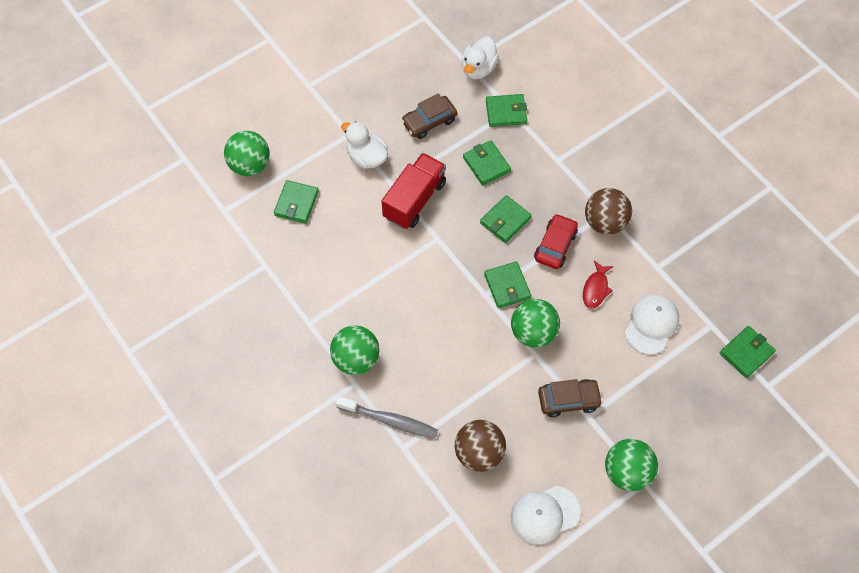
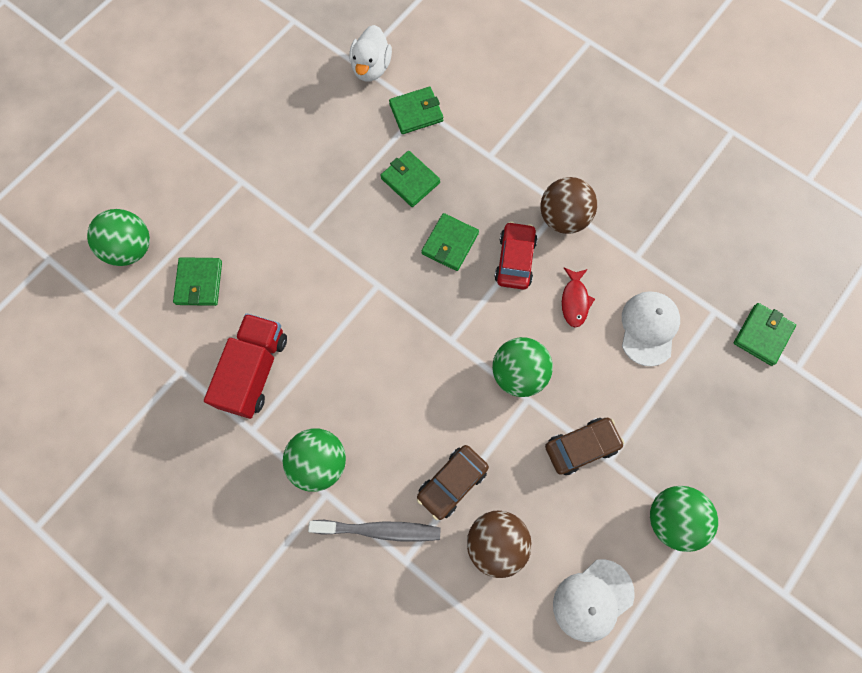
camera: 15 degrees left, 10 degrees up
(366, 157) = (269, 205): white duck -> none
(414, 200) = (338, 244): red truck -> red truck (254, 371)
(429, 121) = (331, 144): brown car -> brown car (452, 483)
(507, 286) = (473, 323): green wallet -> none

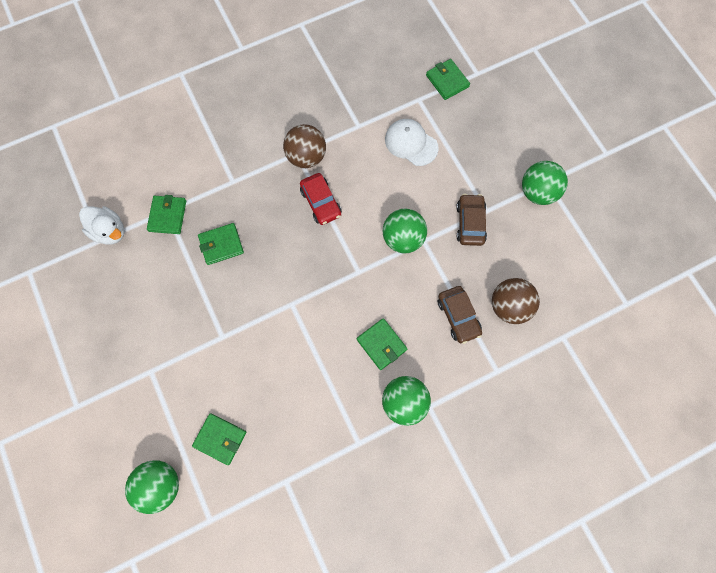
camera: 65 degrees left, 0 degrees up
(254, 371) = (314, 423): red truck -> none
(379, 530) = (469, 379): grey toothbrush -> none
(450, 243) = (286, 240): green wallet -> green wallet (381, 344)
(514, 260) = (321, 202): red car -> red car turned 150 degrees counterclockwise
(574, 301) = (370, 179): red fish -> none
(592, 599) = (568, 263): white cap -> none

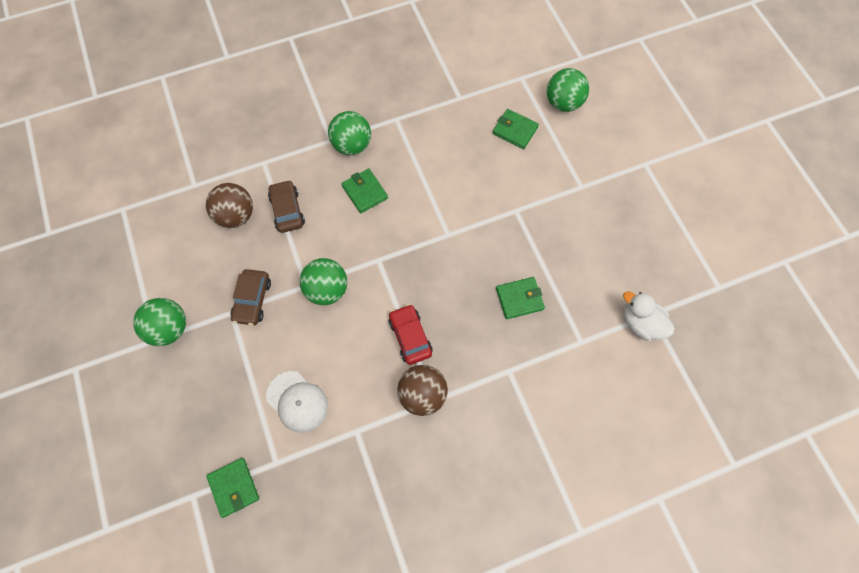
camera: 175 degrees left, 5 degrees down
(167, 216) = (579, 336): green wallet -> none

